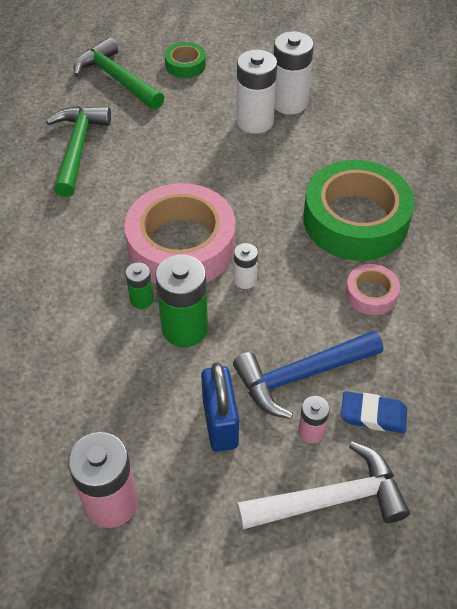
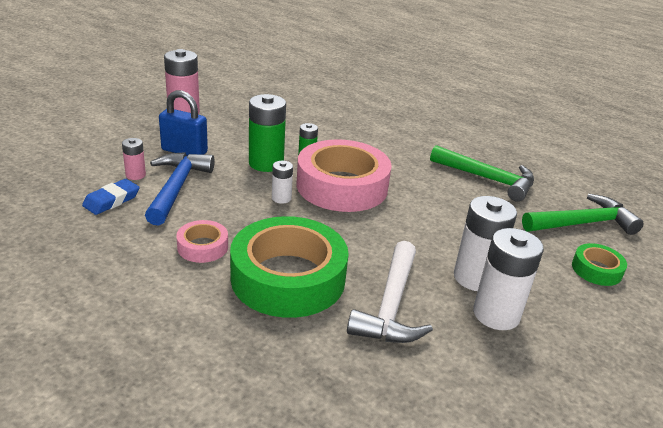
camera: 115 degrees right, 20 degrees down
(331, 499) = (88, 164): white hammer -> white hammer (391, 306)

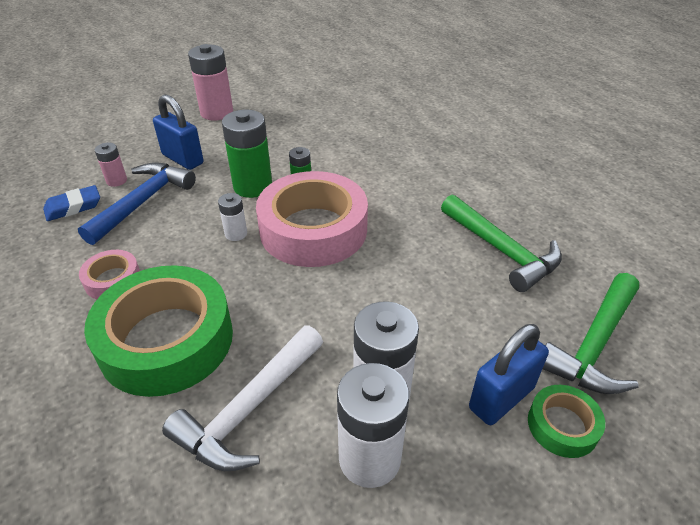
camera: 25 degrees right, 10 degrees up
(551, 263) = (501, 398): none -> blue padlock
(583, 223) = (594, 345): green hammer -> green hammer turned 120 degrees clockwise

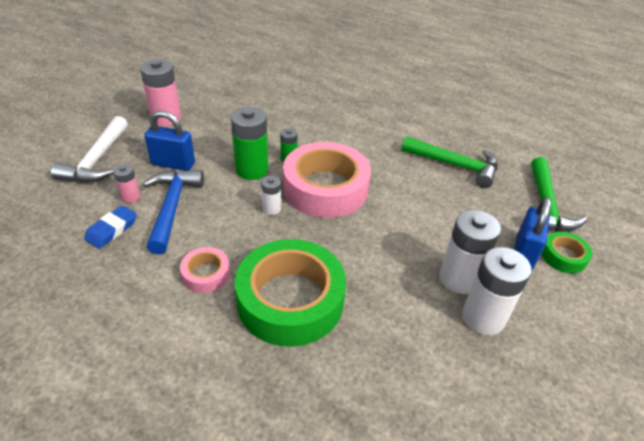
camera: 30 degrees left, 0 degrees up
(248, 409) = (388, 321): white hammer -> white hammer (97, 160)

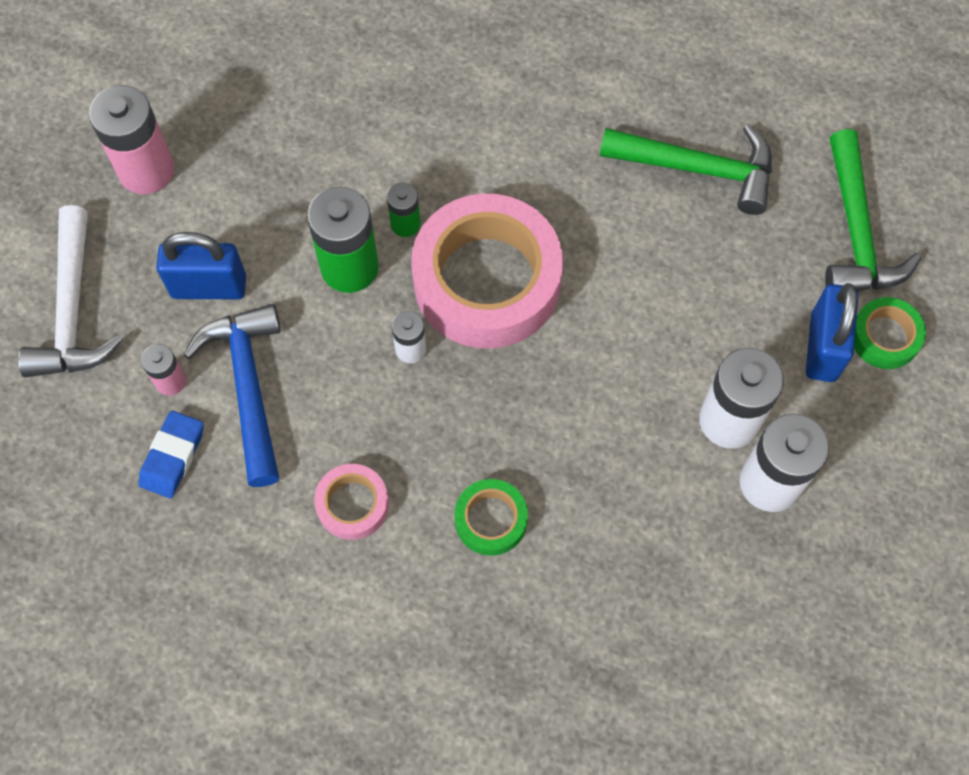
camera: 10 degrees left, 25 degrees up
(290, 300) = (491, 520): green tape -> green tape, size x0.46

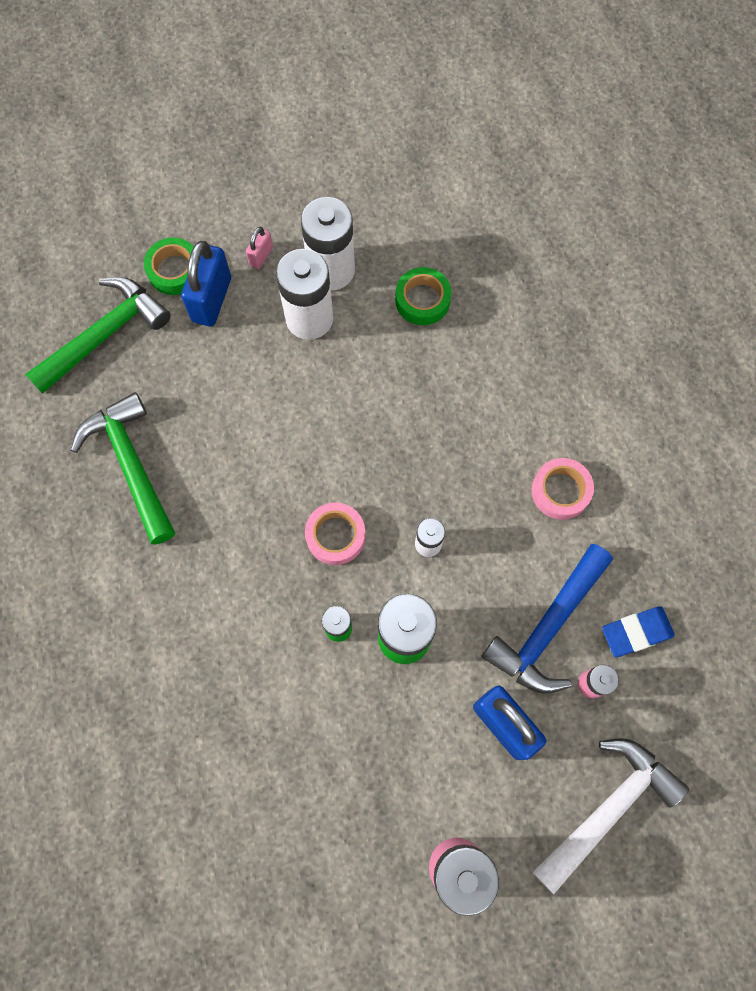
camera: 130 degrees left, 5 degrees up
(487, 281) = (335, 536): pink tape -> pink tape, size x0.46
(491, 520) = (495, 403): green tape -> green tape (422, 300)
(823, 347) = (212, 299): blue padlock -> blue padlock turned 45 degrees counterclockwise
(840, 428) = (261, 256): none -> pink padlock

